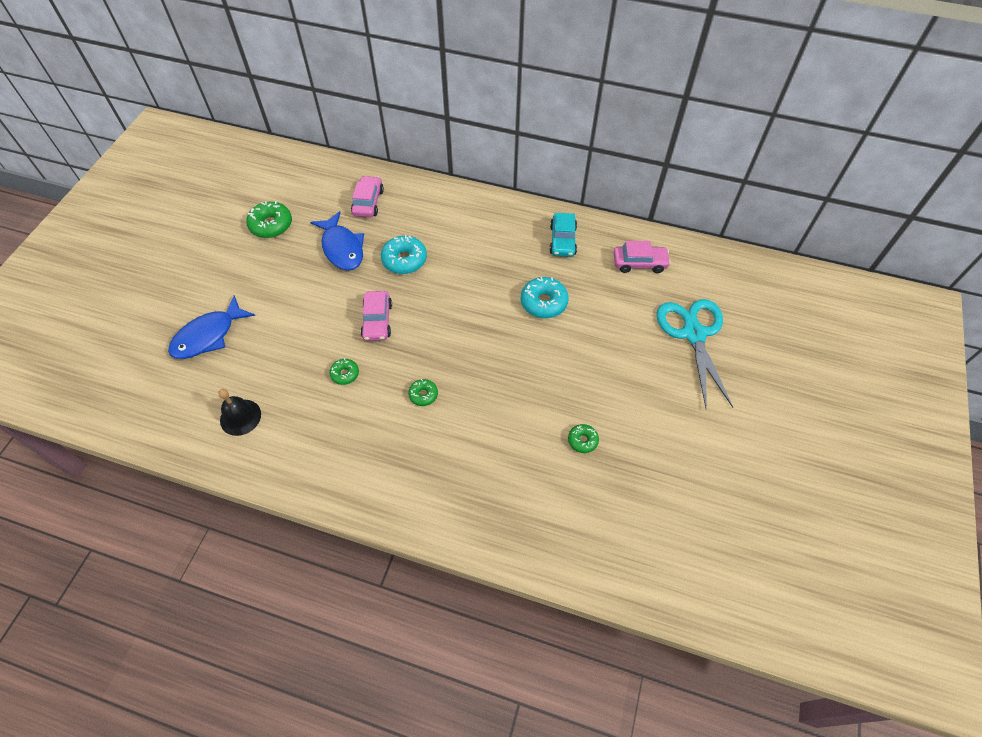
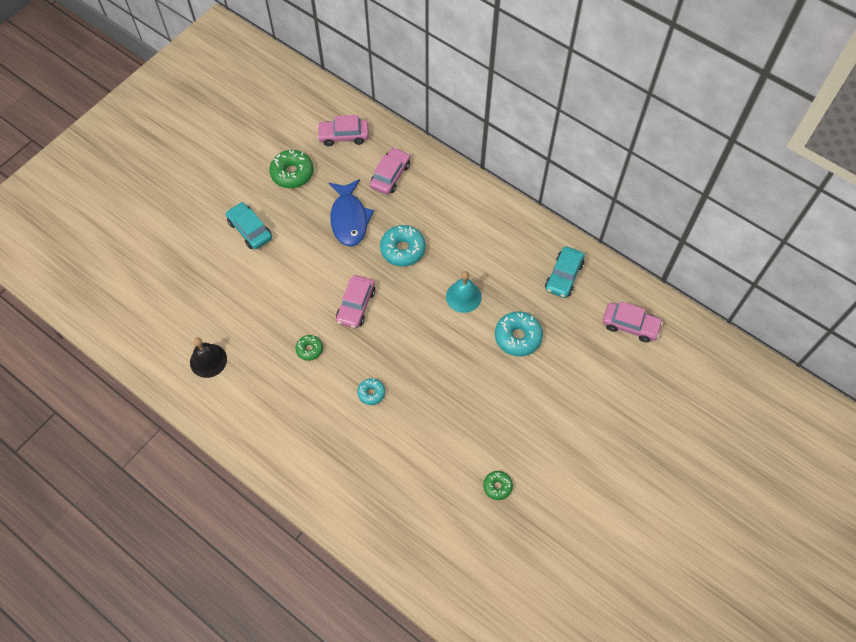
camera: 20 degrees right, 5 degrees up
(208, 336) = (203, 272): blue fish -> none
(245, 285) = (250, 230): none -> turquoise car
(311, 182) = (343, 136): none -> pink car
(423, 395) = (371, 393): green donut -> turquoise donut
(478, 283) = (463, 296): none -> turquoise bell
(693, 334) = (650, 418): turquoise scissors -> none

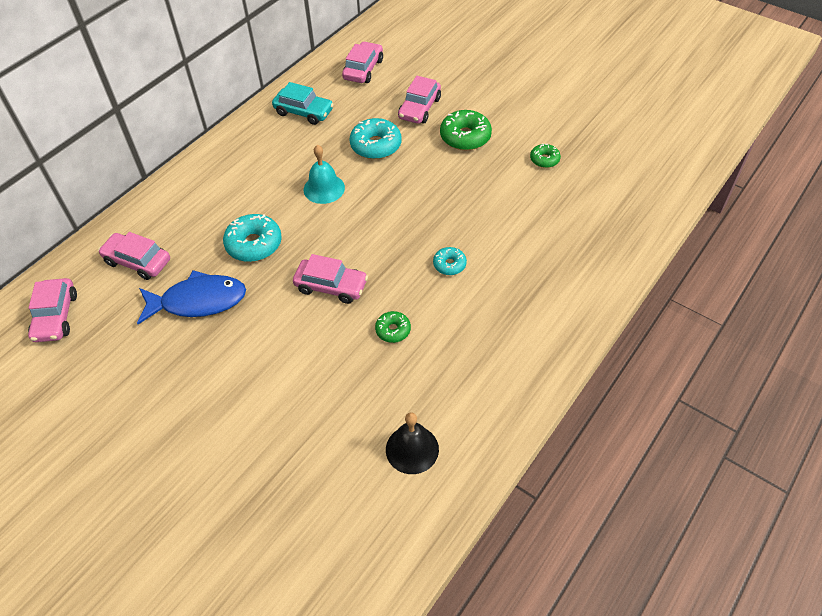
camera: 90 degrees left, 10 degrees down
(250, 230) = (197, 419): turquoise car -> none
(292, 173) = (106, 374): green donut -> green donut (465, 137)
(571, 376) = (419, 108): none -> pink car

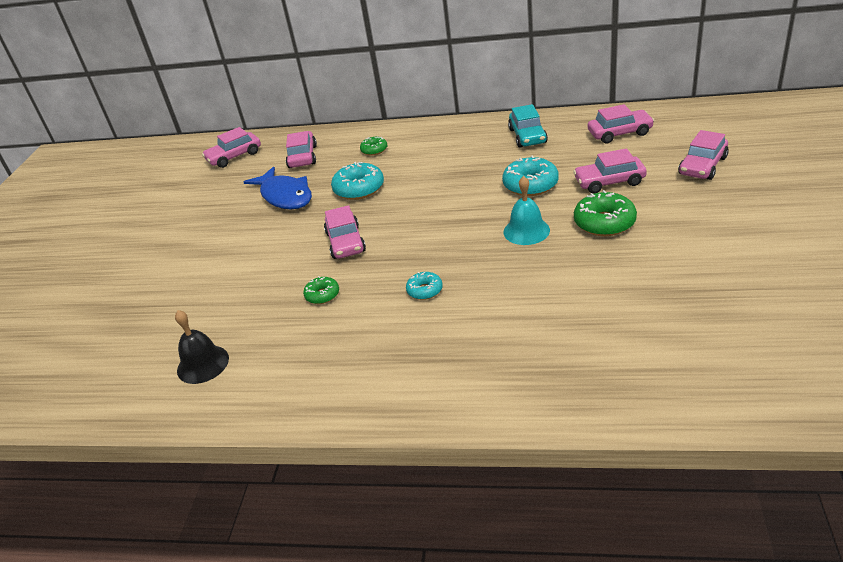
camera: 65 degrees right, 15 degrees down
(324, 188) = (450, 187): turquoise bell -> turquoise bell (526, 231)
(451, 61) = (702, 166): none -> pink car
(544, 160) = (636, 284): green donut -> green donut (374, 150)

